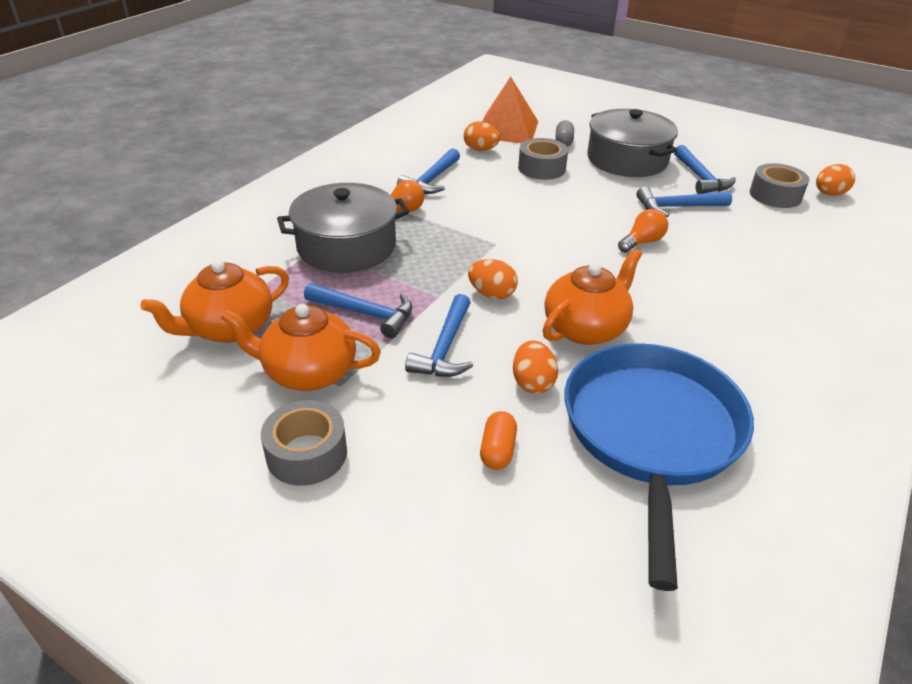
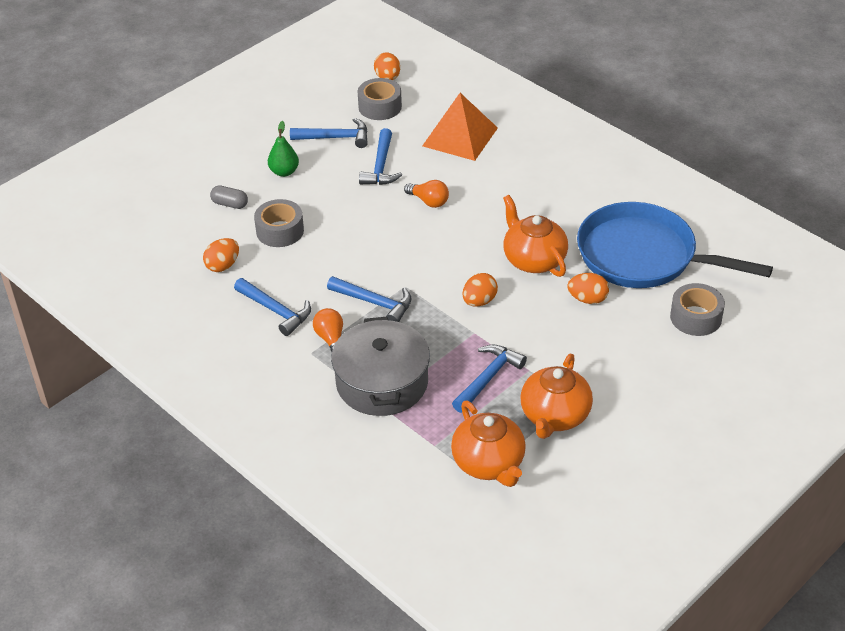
camera: 75 degrees left, 5 degrees up
(306, 454) = (638, 420): grey tape -> grey tape (695, 317)
(445, 348) = (541, 338): blue hammer -> blue hammer (375, 303)
(498, 450) = (648, 327): orange capsule -> none
(506, 129) = (182, 238): orange pyramid -> orange pyramid (460, 137)
(627, 159) = (284, 172): grey pot -> green pear
(642, 242) = (429, 201): orange light bulb -> orange light bulb turned 150 degrees clockwise

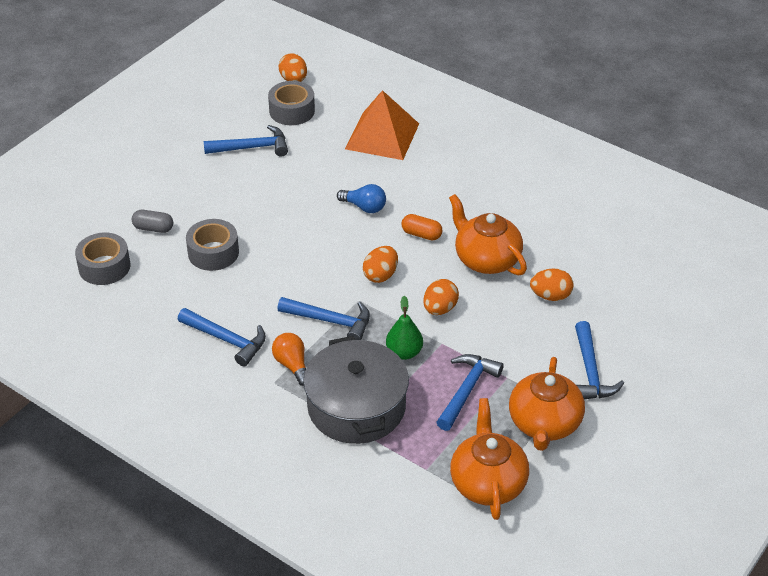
camera: 10 degrees left, 0 degrees up
(223, 266) = (159, 296): orange egg -> orange egg (380, 275)
(284, 172) = (205, 188): green pear -> green pear (404, 352)
(381, 166) = (306, 174): blue hammer -> blue hammer (590, 372)
(429, 201) = (364, 207): orange light bulb -> blue light bulb
(477, 231) = (421, 234): none -> orange capsule
(489, 463) = (487, 483): orange teapot -> orange teapot turned 150 degrees counterclockwise
(643, 256) = (597, 245): blue pan -> none
(695, 317) = (664, 304): grey tape -> grey tape (104, 267)

